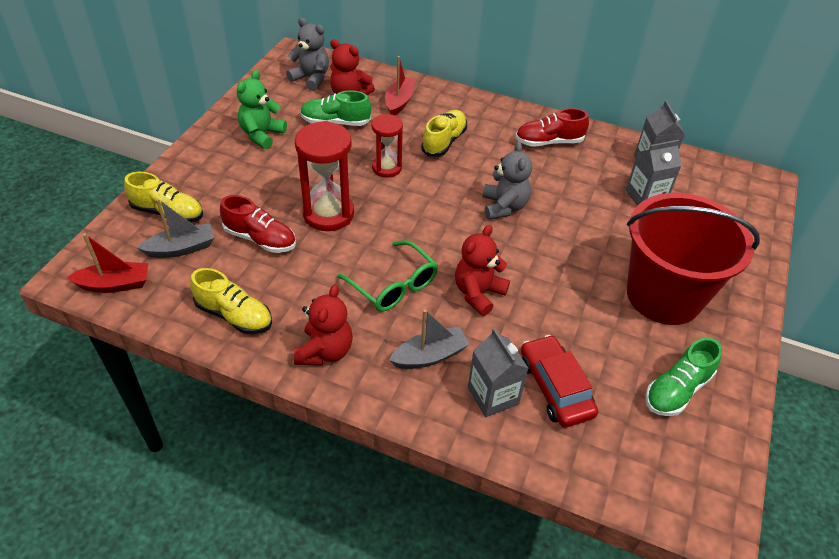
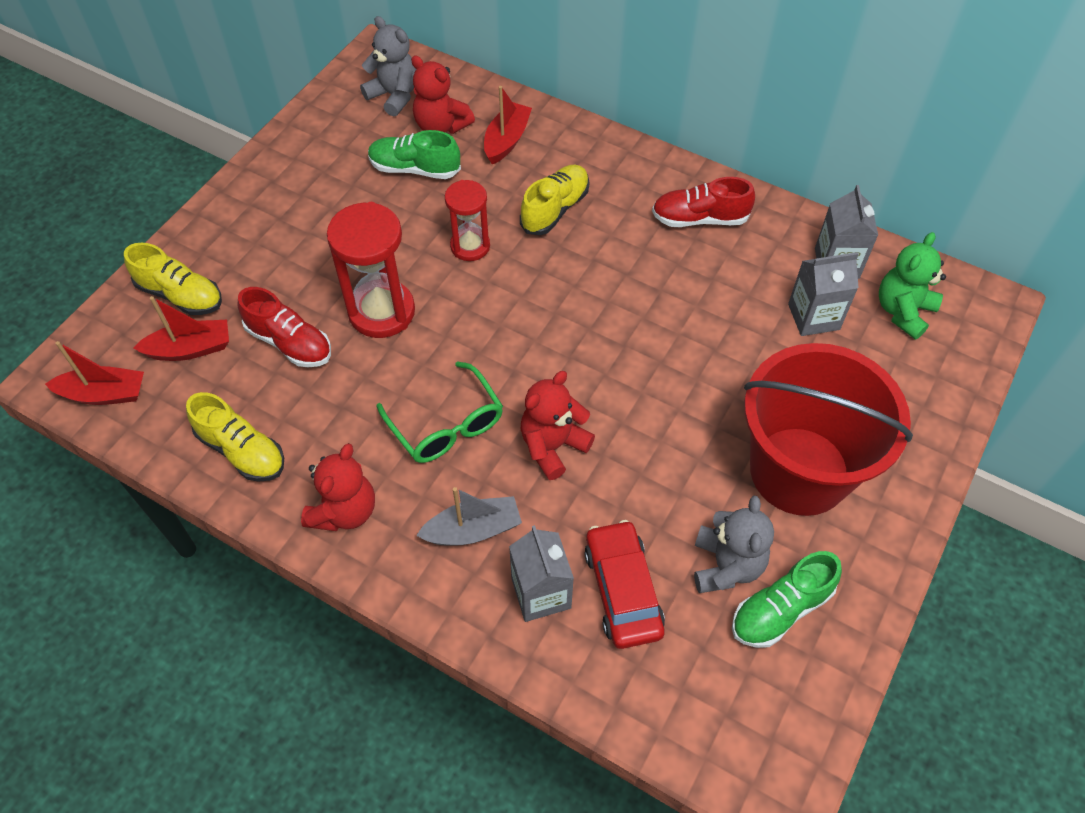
camera: 10 degrees right, 10 degrees up
(181, 248) = (190, 349): grey boat -> red boat
(262, 135) = (315, 183): green teddy bear -> green teddy bear (903, 311)
(504, 207) = (615, 318): grey teddy bear -> grey teddy bear (726, 565)

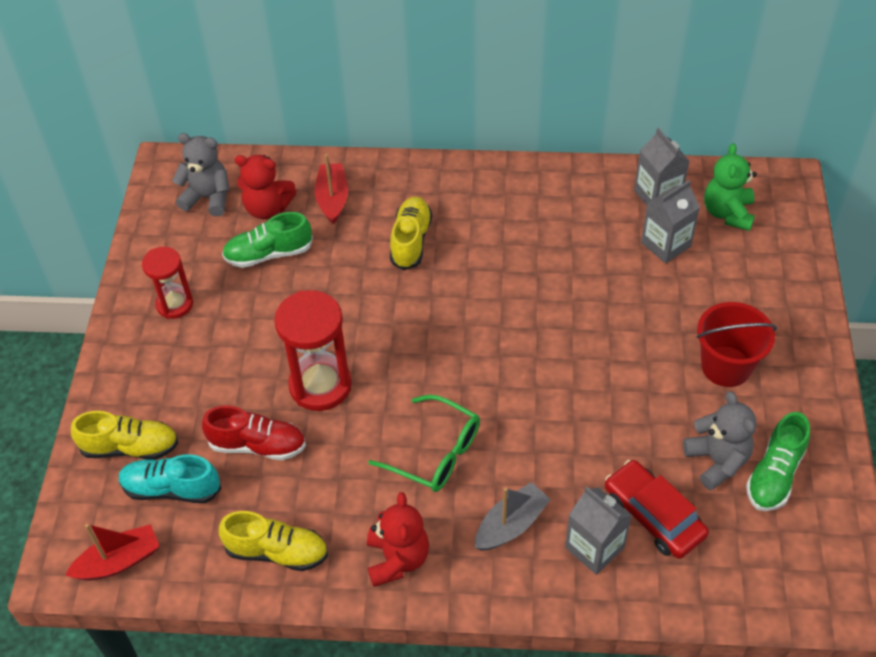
camera: 25 degrees left, 5 degrees down
(190, 349) = (171, 489): red boat -> turquoise shoe
(470, 246) = (359, 300): red hourglass -> red hourglass (175, 304)
(553, 446) = (531, 431): red teddy bear -> none
(700, 219) = (532, 202): red shoe -> none
(799, 471) = (726, 366): red bucket -> red bucket, size x0.59

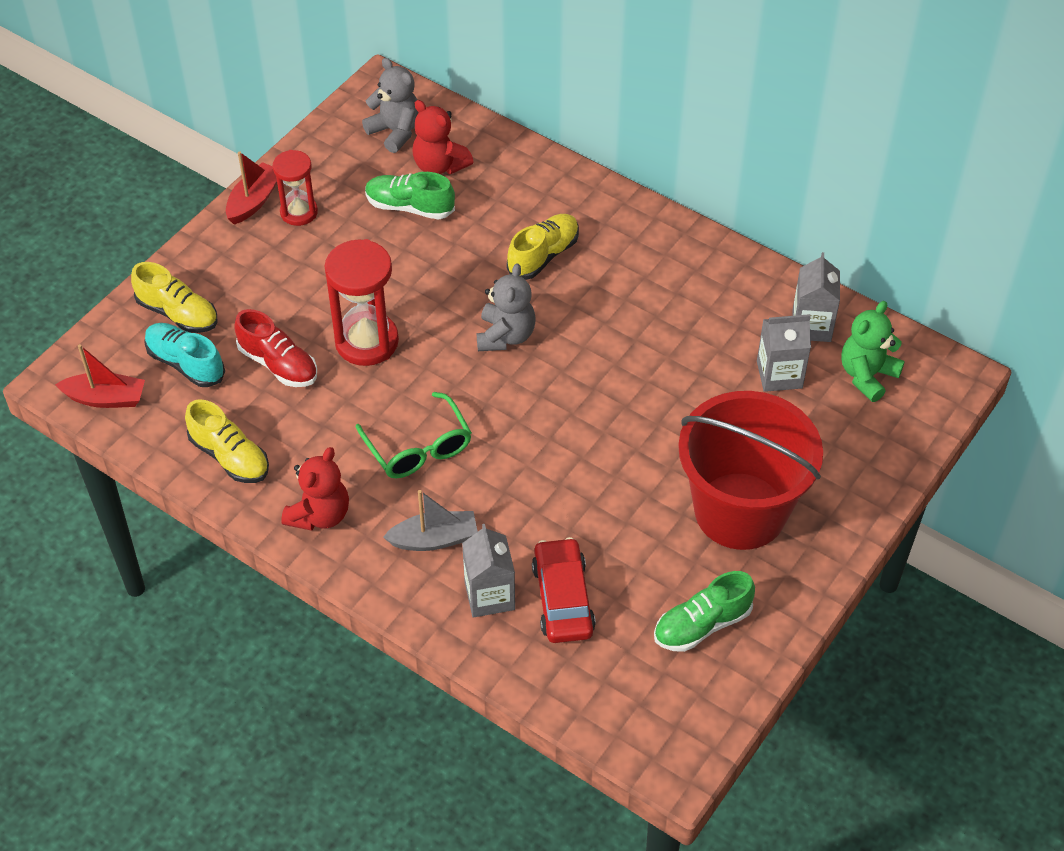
camera: 30 degrees right, 0 degrees up
(332, 199) = (503, 184): red boat -> red boat (254, 201)
(717, 461) = (659, 585): grey teddy bear -> grey teddy bear (505, 336)
(726, 366) = (740, 511): red bucket -> red bucket, size x1.71

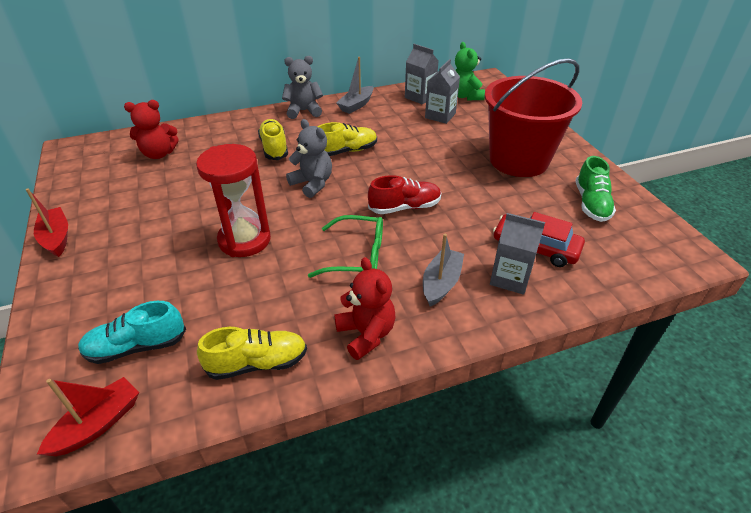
camera: 55 degrees left, 10 degrees down
(178, 313) = (85, 327): yellow shoe -> yellow shoe (346, 151)
(278, 364) = (207, 292): red shoe -> red shoe (404, 207)
(299, 212) = (100, 222): red hourglass -> none
(395, 132) = (109, 158): grey teddy bear -> grey teddy bear (304, 111)
(410, 207) = (170, 177): green shoe -> none
(720, 271) = (356, 105): none -> grey boat

